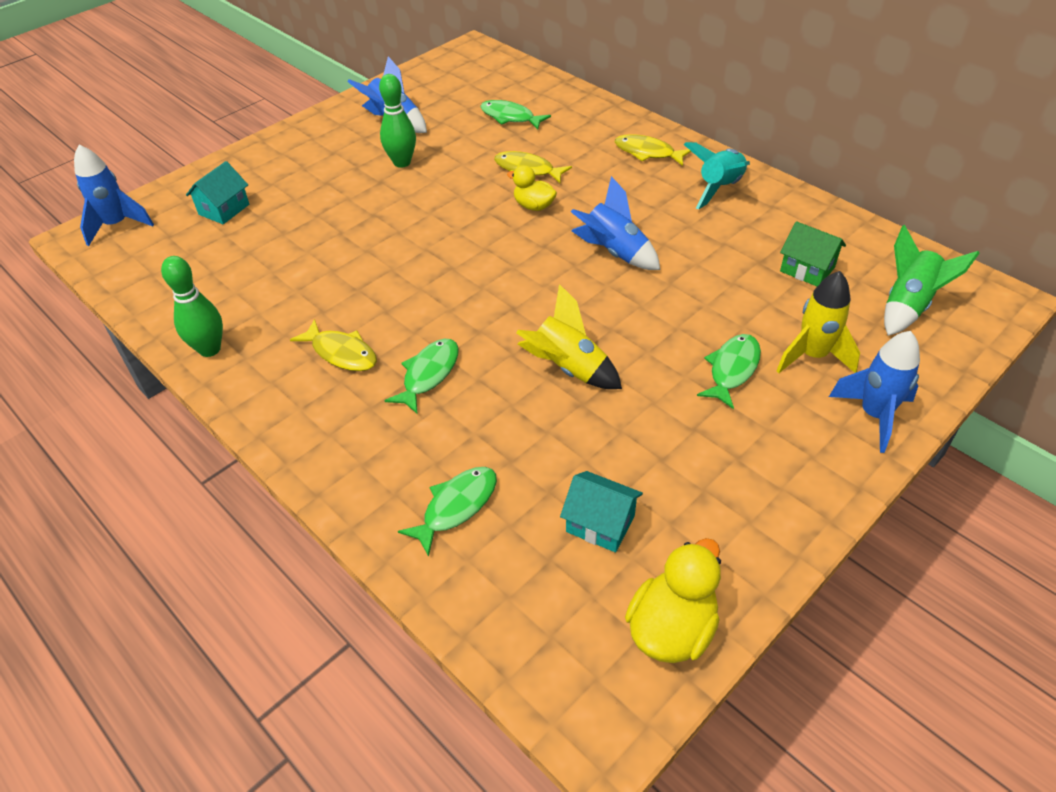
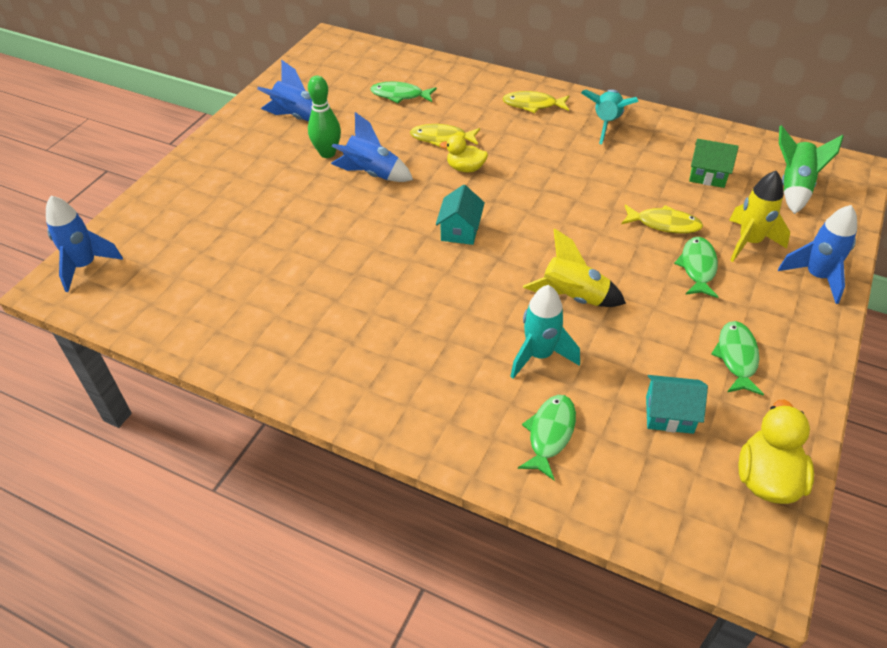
camera: 20 degrees left, 0 degrees up
(210, 349) = (251, 358): green bowling pin -> none
(224, 209) = (184, 229): turquoise house -> turquoise house (460, 230)
(341, 353) = (375, 332): yellow fish -> yellow fish (664, 224)
(428, 374) = (461, 331): green fish -> green fish (736, 357)
(495, 421) = (539, 355): none -> turquoise rocket
(614, 253) = (554, 194): blue rocket -> blue rocket (372, 174)

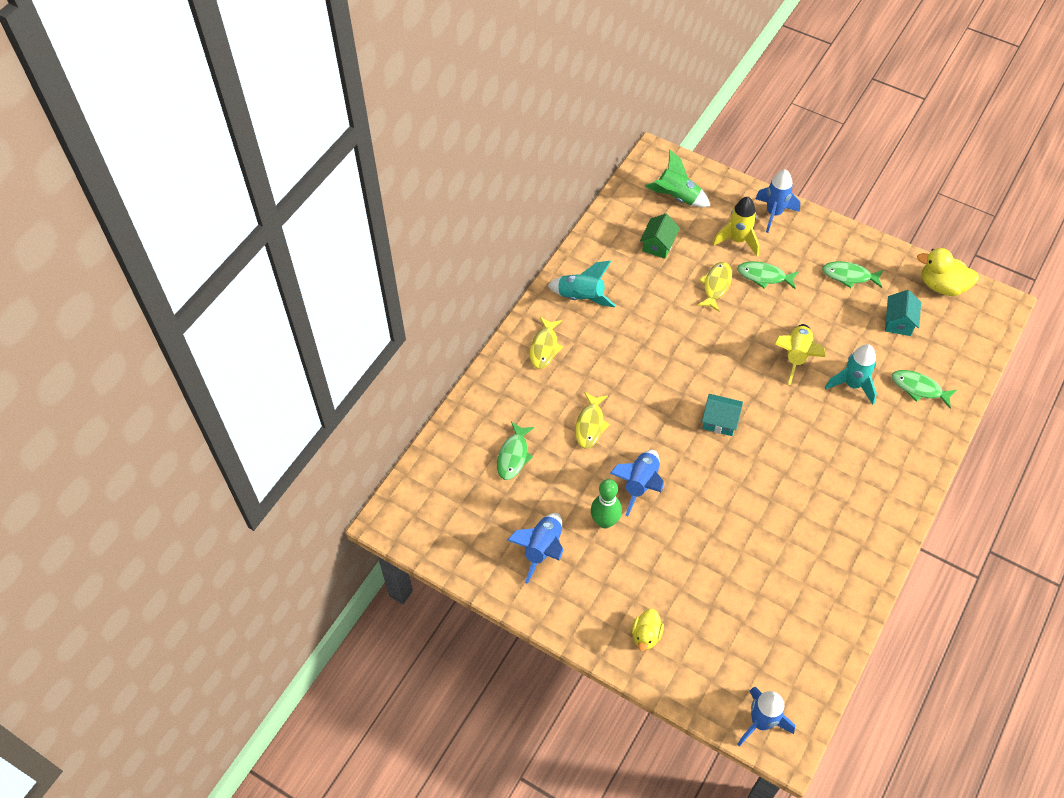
camera: 85 degrees left, 10 degrees up
(465, 168) = (637, 410): yellow duck -> yellow duck (646, 635)

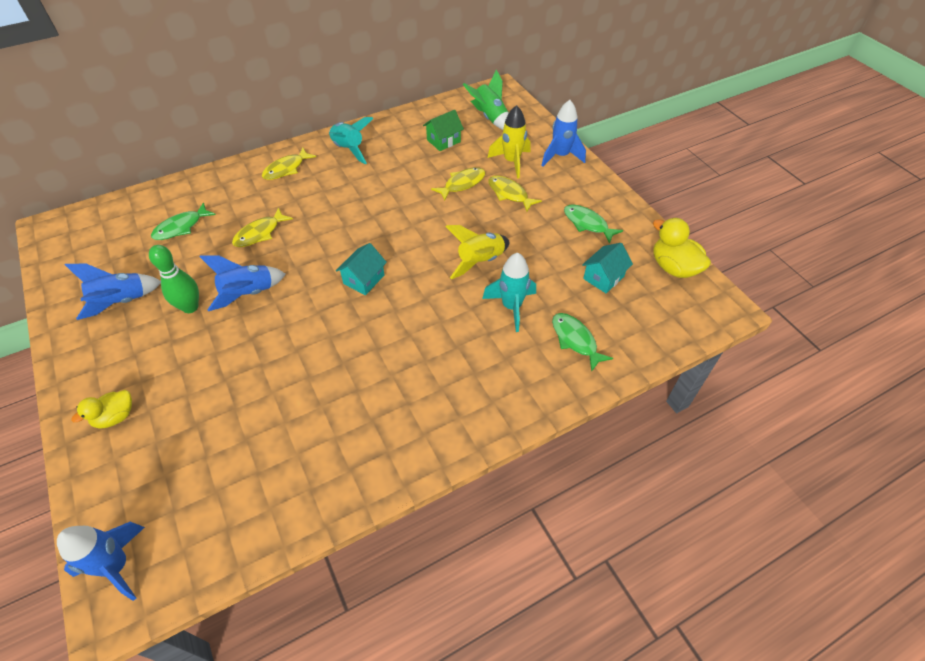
camera: 30 degrees right, 5 degrees down
(720, 421) = (364, 279): turquoise house -> turquoise house turned 75 degrees clockwise
(764, 276) = (509, 194): green fish -> yellow fish

